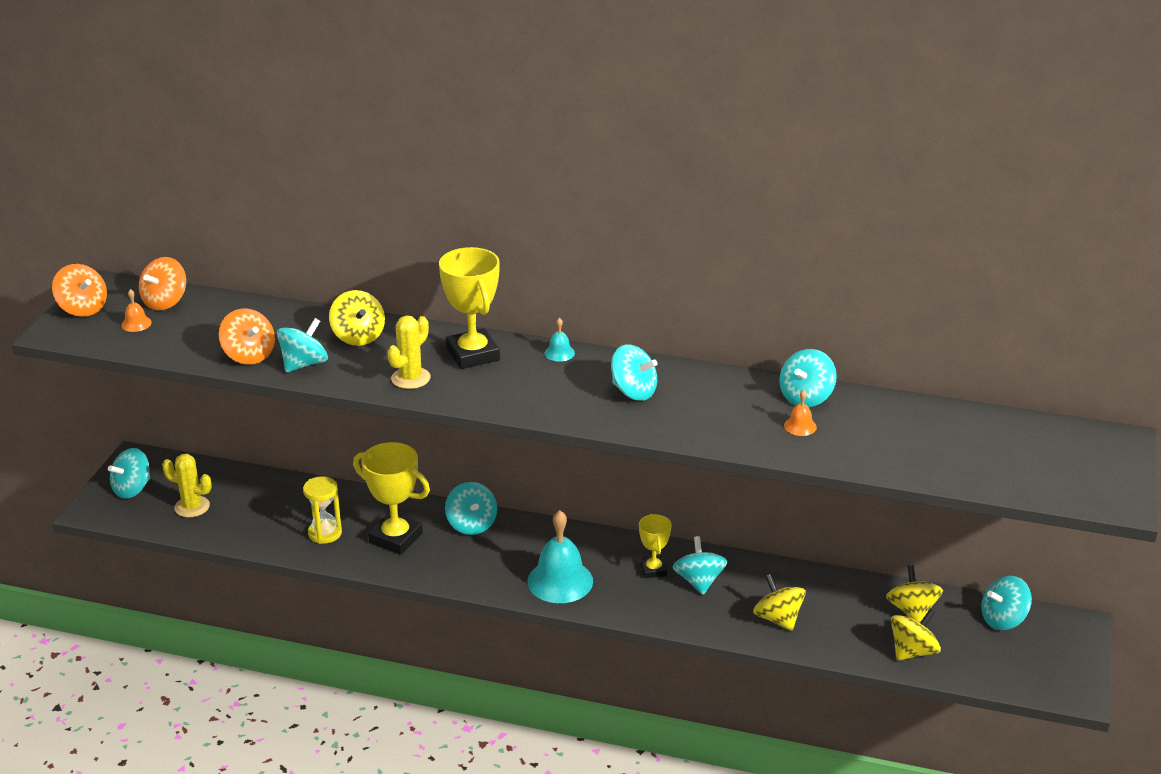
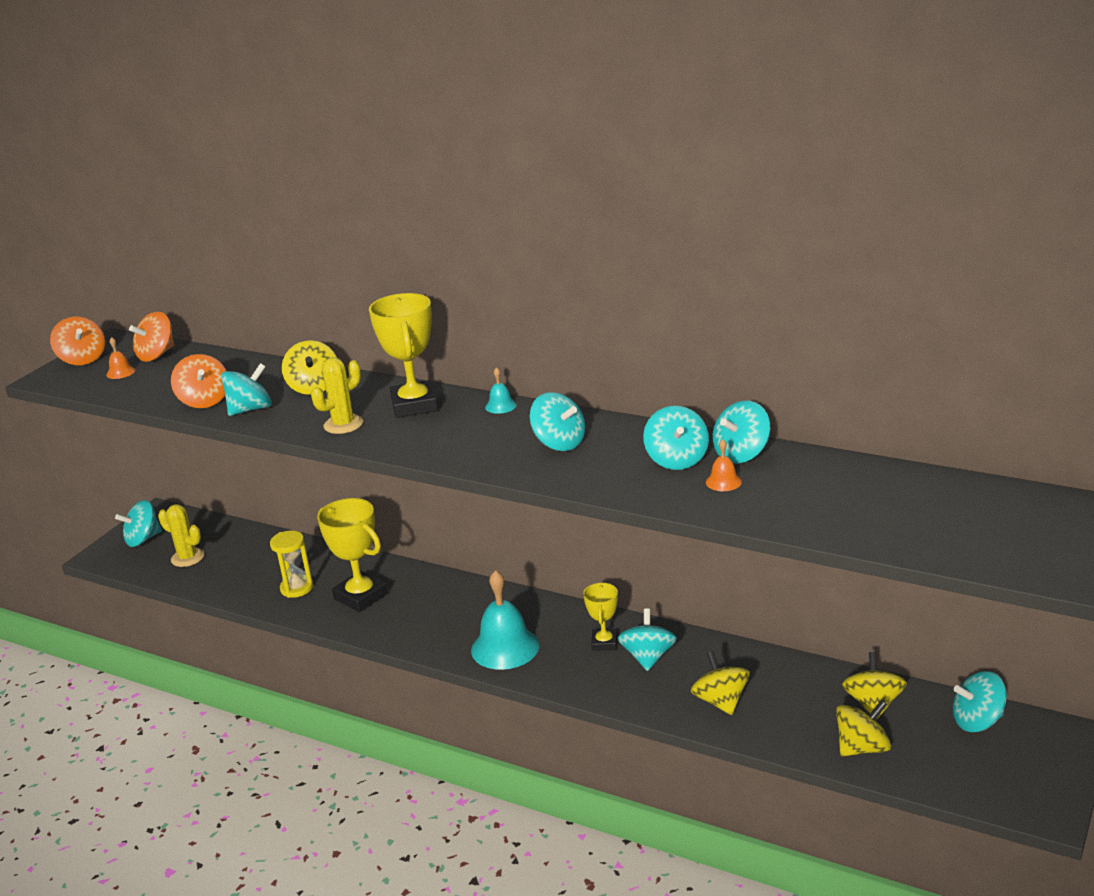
camera: 15 degrees right, 5 degrees down
(471, 524) = (438, 588): turquoise spinning top -> turquoise spinning top (677, 460)

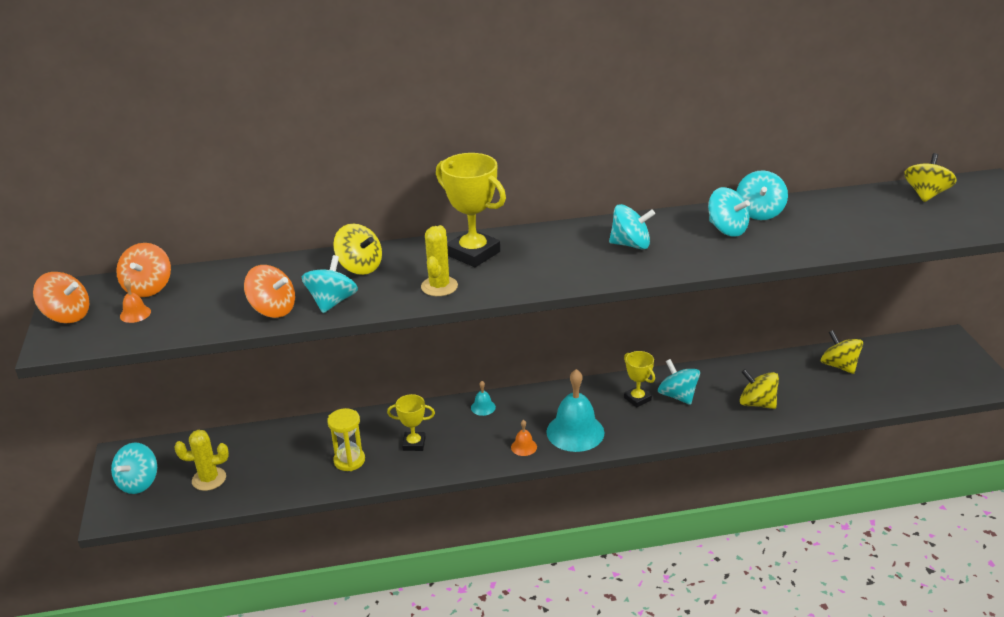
camera: 40 degrees left, 5 degrees up
(361, 596) = (414, 444): yellow trophy -> yellow trophy, size x0.58
(500, 406) = (542, 233): turquoise bell -> turquoise bell (483, 407)
(723, 482) = (778, 233): orange bell -> orange bell (524, 447)
(862, 748) = (866, 394): yellow spinning top -> yellow spinning top (926, 194)
(977, 721) = (900, 351): turquoise spinning top -> none

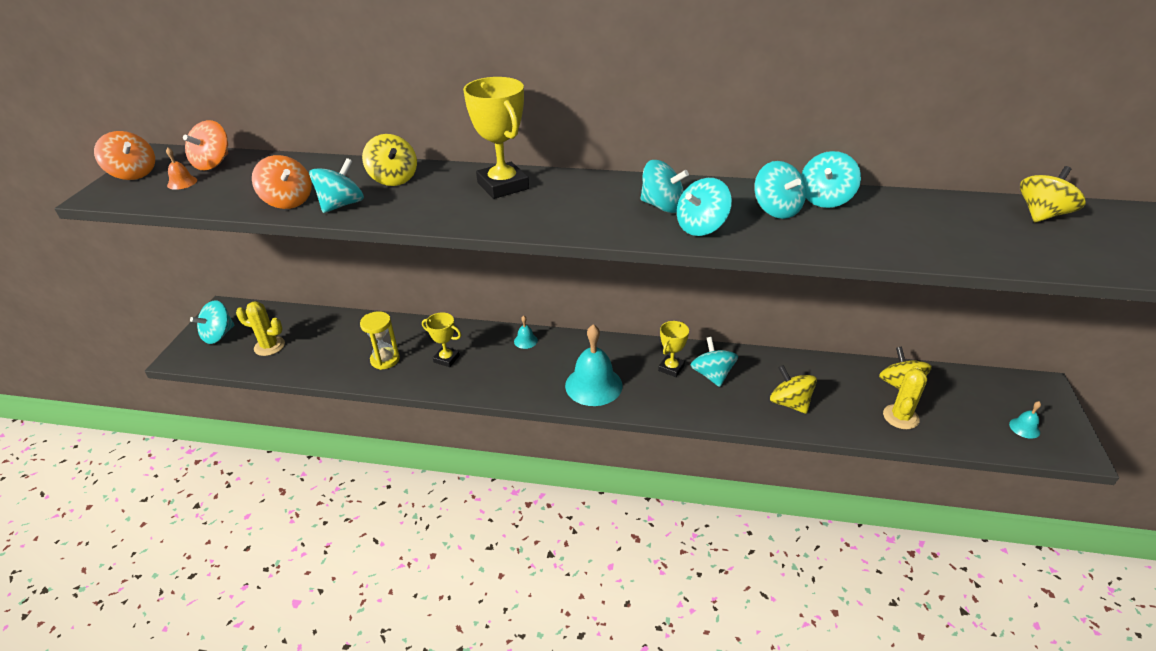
camera: 20 degrees right, 5 degrees up
(439, 286) = (446, 210): yellow cactus -> yellow cactus (900, 417)
(524, 447) = (538, 387): orange bell -> none
(637, 399) = (671, 368): yellow trophy -> yellow trophy turned 45 degrees clockwise
(676, 256) = (701, 227): none -> turquoise spinning top
(948, 376) = (1024, 428): none -> turquoise bell

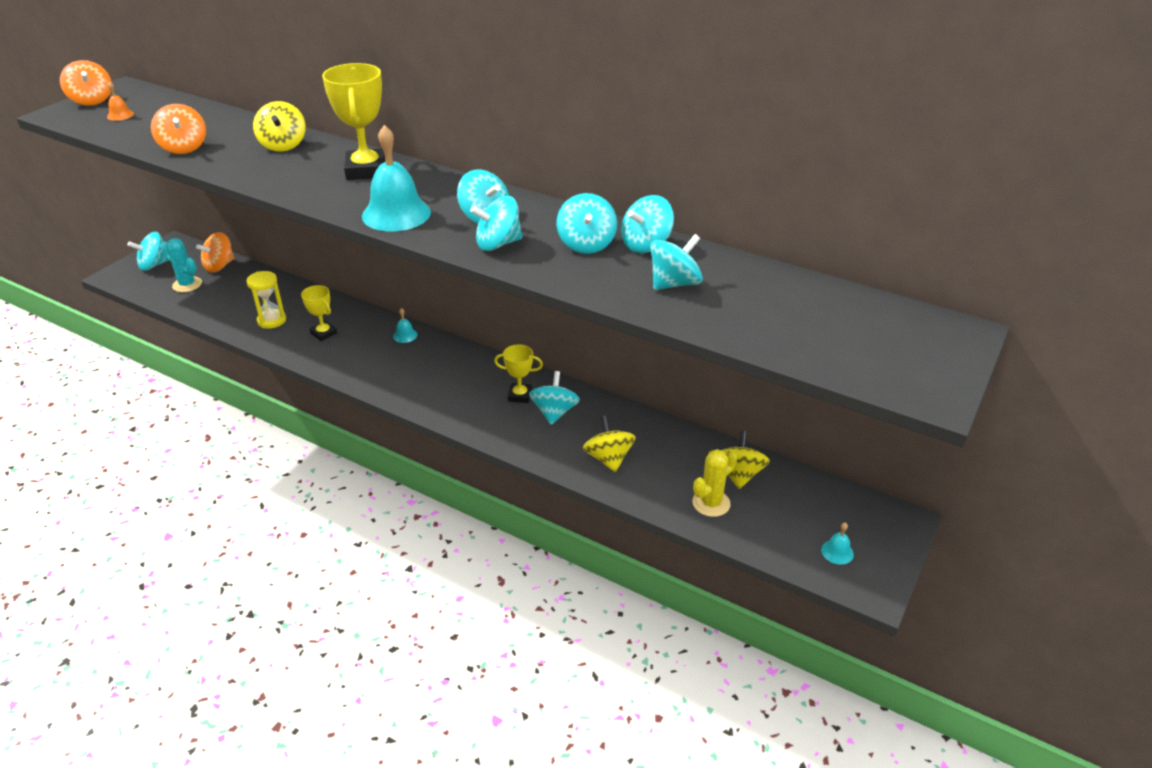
camera: 20 degrees right, 0 degrees up
(213, 163) = (157, 103): orange spinning top -> orange spinning top (219, 266)
(269, 346) = (187, 284): yellow cactus -> turquoise cactus
(341, 205) = (221, 159): turquoise spinning top -> turquoise spinning top (674, 283)
(593, 385) = (435, 391): turquoise bell -> turquoise bell (396, 214)
(671, 368) = (520, 395): yellow trophy -> yellow trophy turned 45 degrees clockwise
(1042, 215) = (852, 308): yellow spinning top -> none

